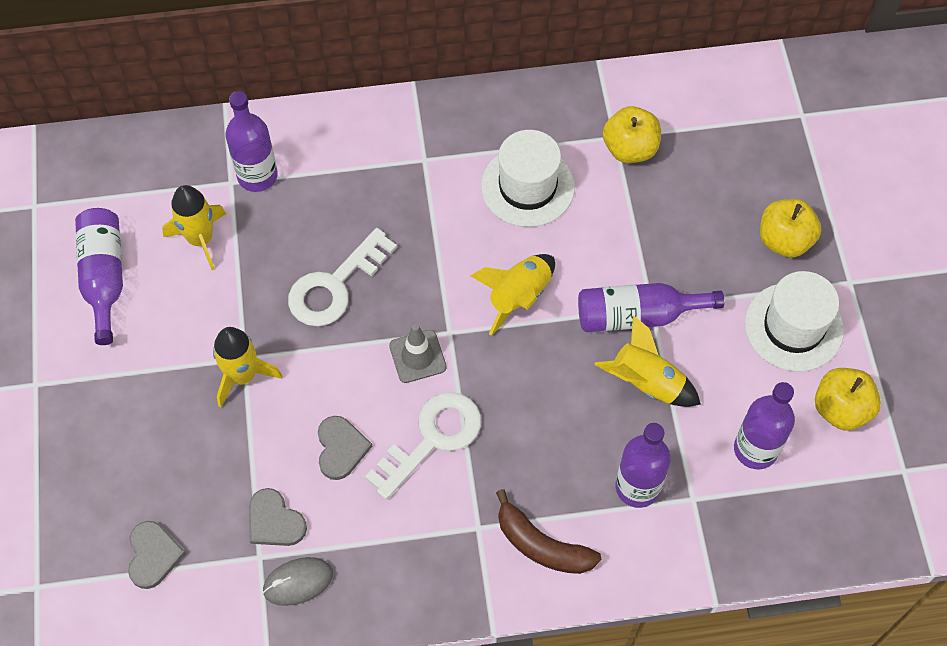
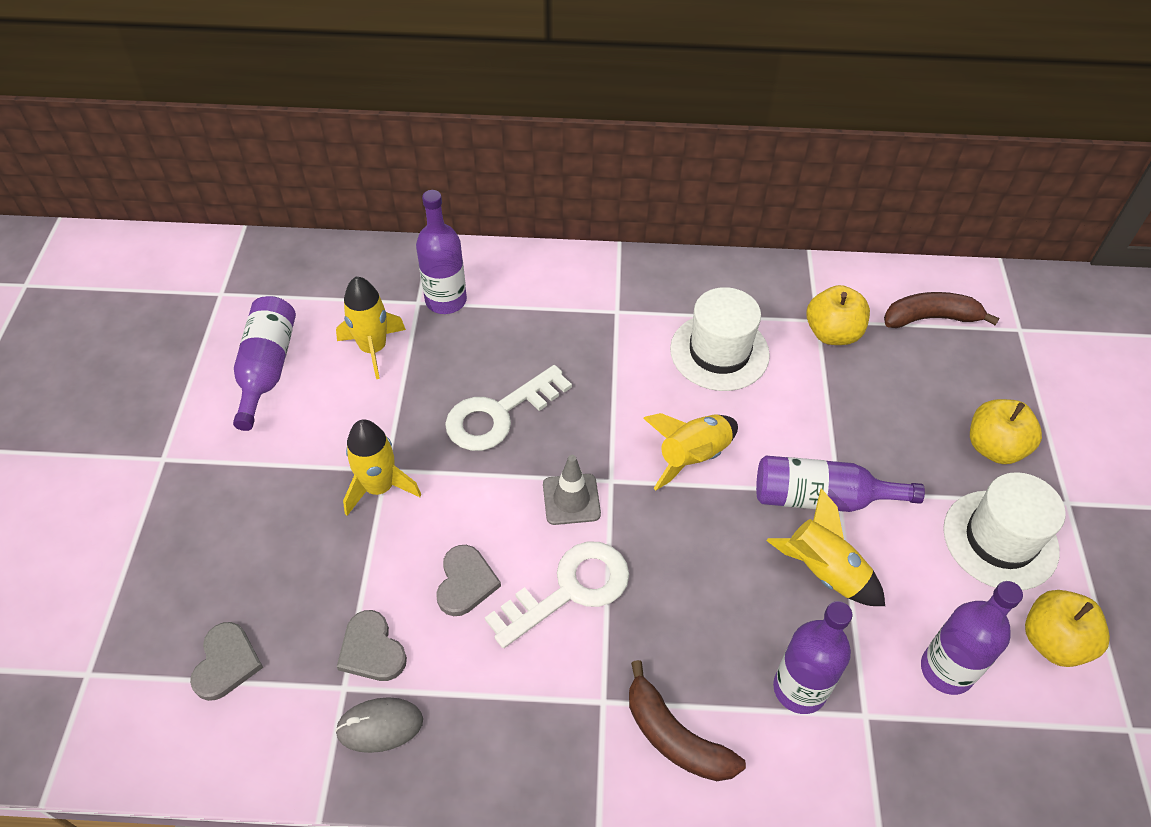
camera: 10 degrees right, 10 degrees down
(719, 117) = (931, 318): none -> brown banana

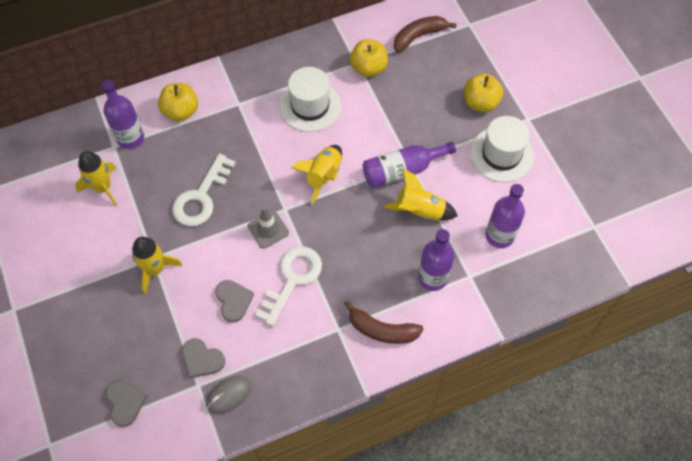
camera: 25 degrees left, 10 degrees up
(267, 368) = (43, 227): purple bottle -> none
(1053, 641) = (545, 198): yellow apple -> yellow apple (181, 111)

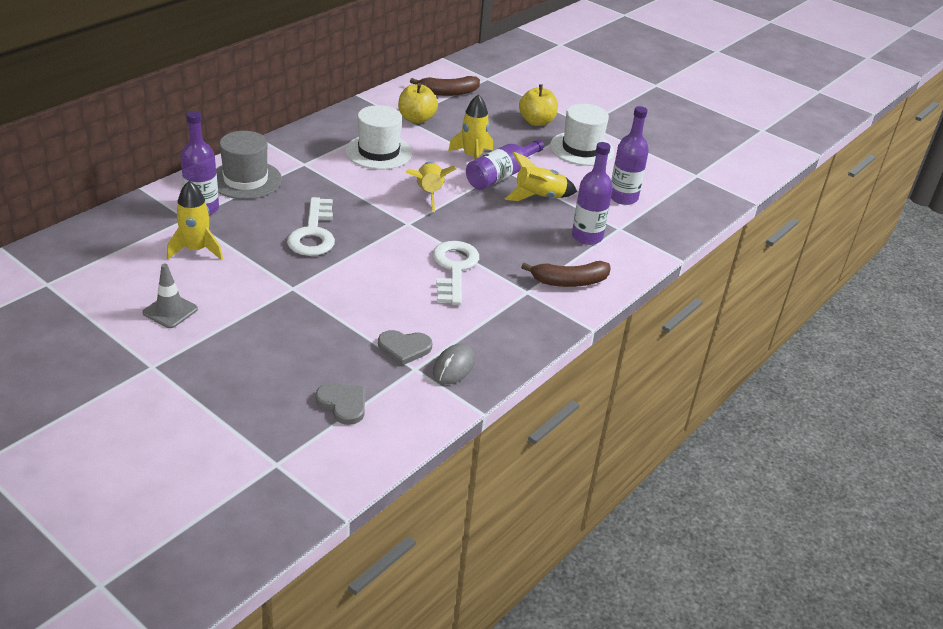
camera: 30 degrees left, 25 degrees down
(155, 269) = (302, 295): yellow rocket -> yellow rocket (472, 157)
(181, 111) = (245, 180): yellow apple -> grey hat
(233, 301) = (405, 298): grey heart -> none
(268, 229) = (402, 240): grey traffic cone -> grey traffic cone (170, 311)
(419, 36) = (448, 92): brown banana -> brown banana turned 135 degrees counterclockwise

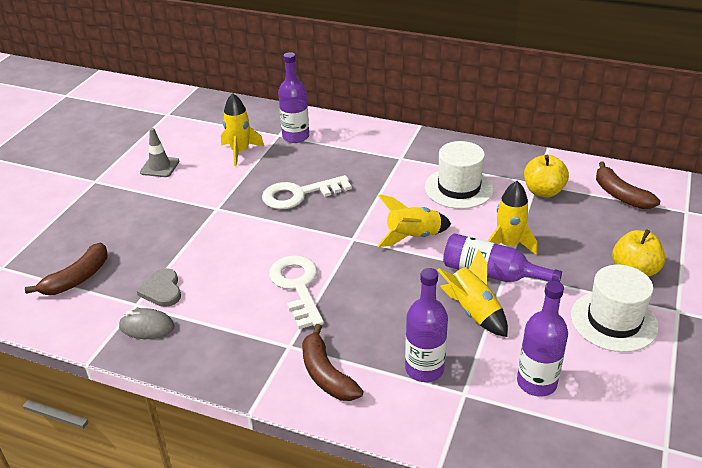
camera: 75 degrees right, 0 degrees up
(245, 180) = (351, 140): grey hat -> none
(343, 404) = (77, 278): grey heart -> brown banana
(454, 269) = (297, 286): white key -> white key turned 90 degrees counterclockwise

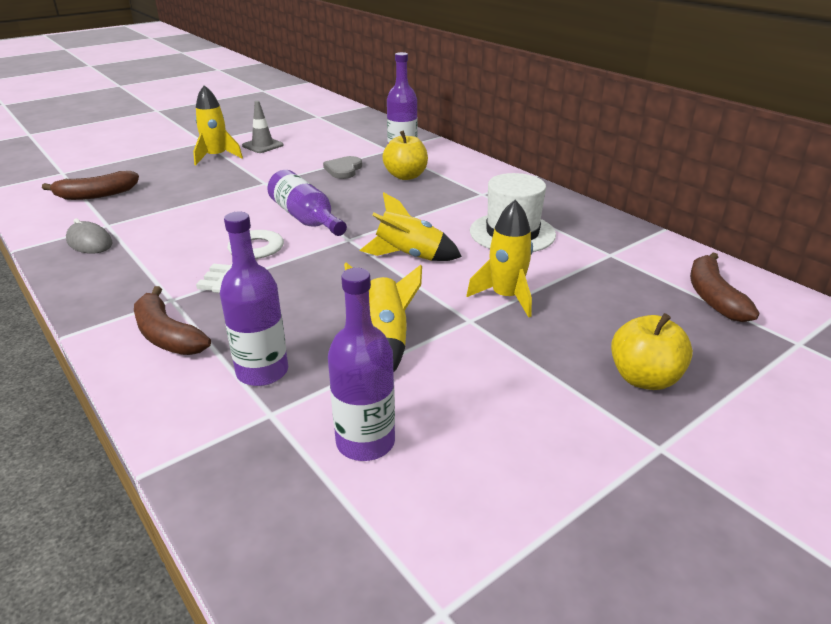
camera: 30 degrees right, 5 degrees down
(162, 290) = (139, 222): grey heart -> grey heart (343, 169)
(240, 152) = (339, 152): yellow rocket -> yellow rocket (216, 157)
(299, 194) = (347, 193): white key -> none
(326, 374) = (167, 335): brown banana -> brown banana turned 45 degrees counterclockwise
(491, 273) = (452, 315): purple bottle -> purple bottle (306, 218)
(543, 191) = (610, 264): yellow apple -> yellow apple (406, 176)
(613, 321) = (549, 420): white hat -> none

